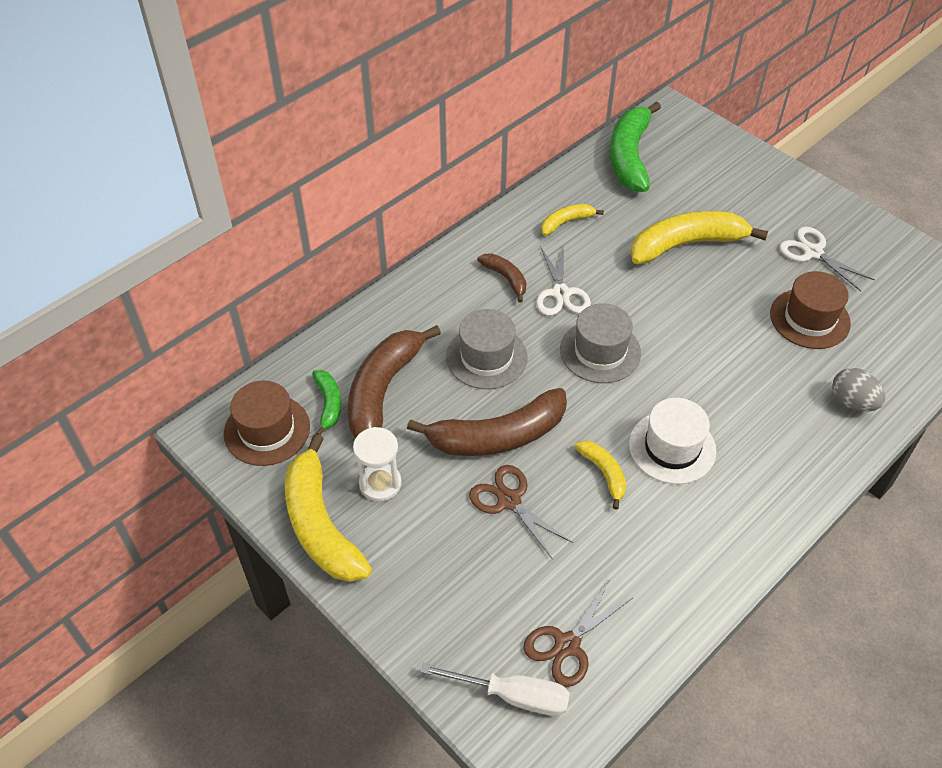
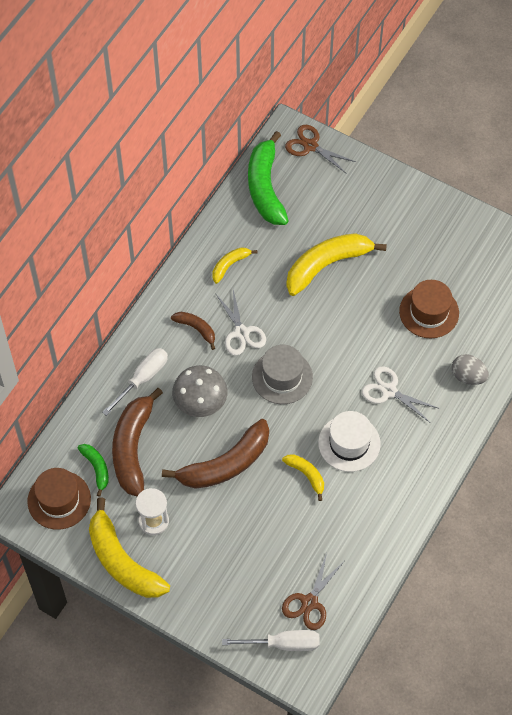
camera: 15 degrees left, 10 degrees up
(422, 317) = (142, 378): none -> white screwdriver
(486, 357) = (200, 402): grey hat -> grey mushroom
(509, 500) = (246, 511): brown scissors -> brown scissors (310, 146)
(813, 252) = (423, 250): white scissors -> white scissors (389, 391)

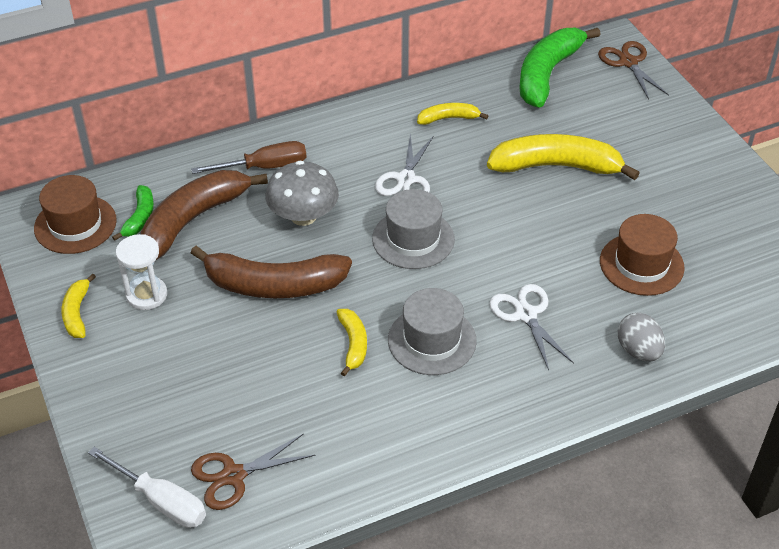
camera: 35 degrees right, 15 degrees down
(122, 561) = (77, 313): yellow banana -> yellow banana, size x0.50
(142, 378) = (265, 167): white screwdriver -> brown screwdriver
(196, 329) = (361, 153): brown banana -> none
(349, 443) = (432, 340): white hat -> grey hat

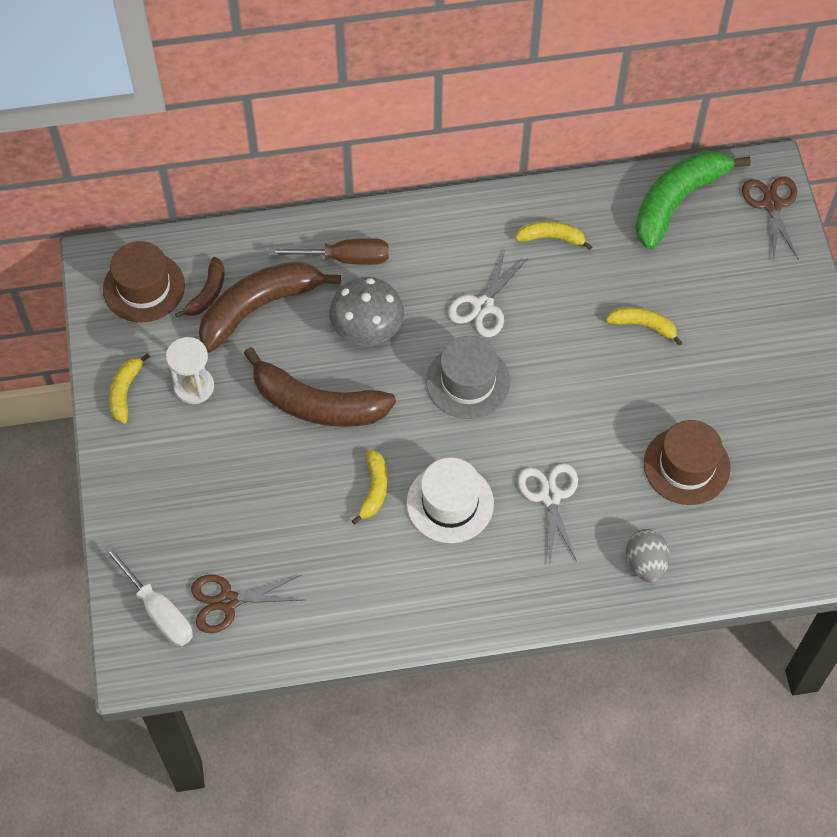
camera: 15 degrees right, 15 degrees up
(140, 217) = (207, 293): green banana -> brown banana
(432, 340) = (450, 503): grey hat -> white hat
(556, 166) = (643, 326): yellow banana -> yellow banana, size x0.50

